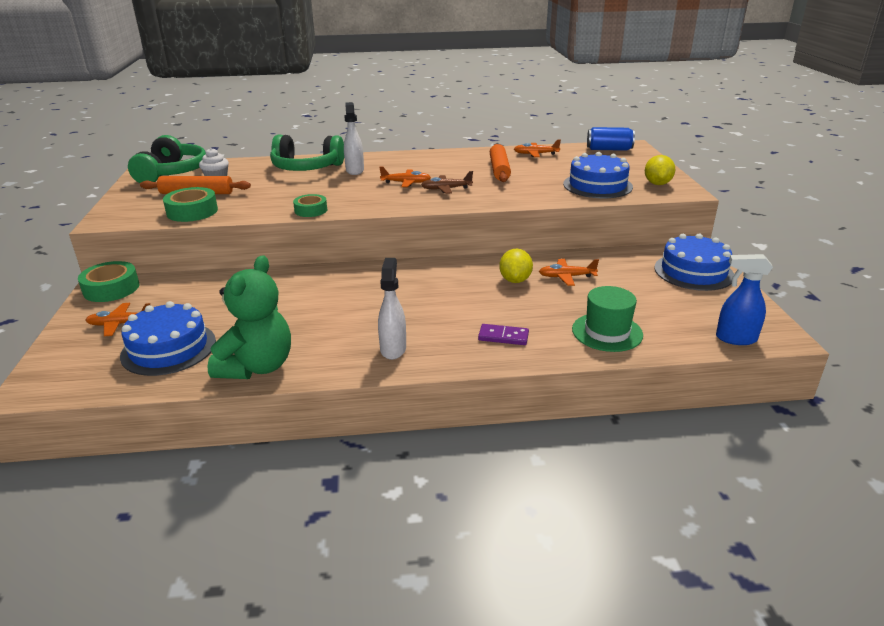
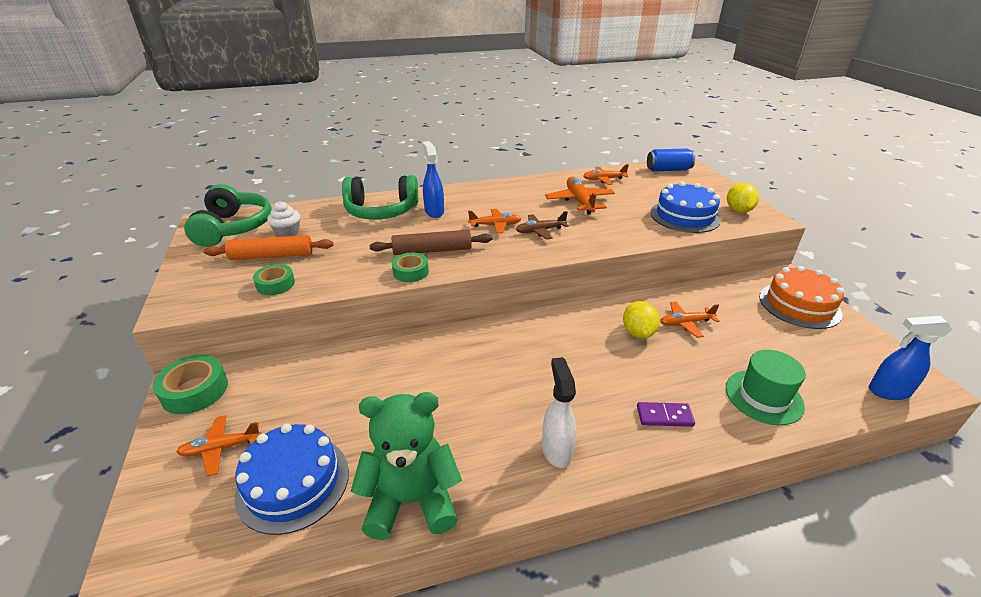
camera: 10 degrees left, 5 degrees up
(192, 211) = (275, 284): green tape -> green tape, size x0.66
(257, 367) = (411, 500): green teddy bear -> green teddy bear turned 105 degrees counterclockwise
(338, 197) = (432, 250): none -> brown rolling pin
(355, 170) = (434, 211): white spray bottle -> blue spray bottle
(499, 169) = (579, 201): orange rolling pin -> orange plane
(693, 272) = (799, 305): blue cake -> orange cake

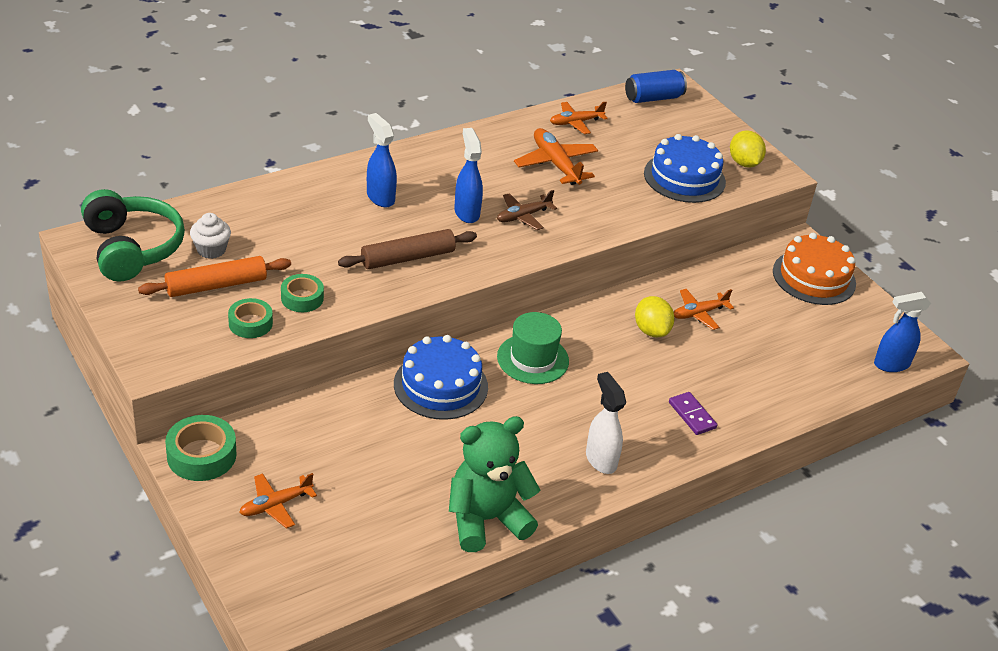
camera: 20 degrees left, 5 degrees up
(293, 482) = (368, 522): blue cake -> blue cake (440, 385)
(381, 211) = (311, 202): green headphones -> none
(411, 272) = (398, 290): green tape -> green tape (302, 298)
(495, 225) = (466, 212): orange plane -> blue spray bottle
(664, 416) = (692, 415): purple domino -> purple domino turned 75 degrees clockwise
(763, 397) = (780, 384): green hat -> green hat (533, 359)

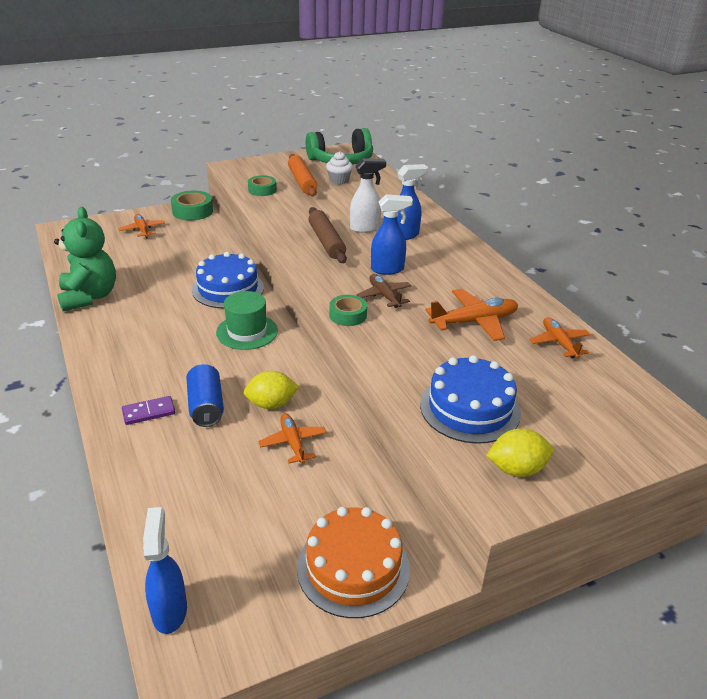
camera: 100 degrees right, 5 degrees down
(302, 298) = (284, 205): green tape -> green tape (348, 315)
(600, 459) = (120, 352): white spray bottle -> white spray bottle (365, 228)
(653, 98) = (644, 409): blue can -> blue can (206, 406)

